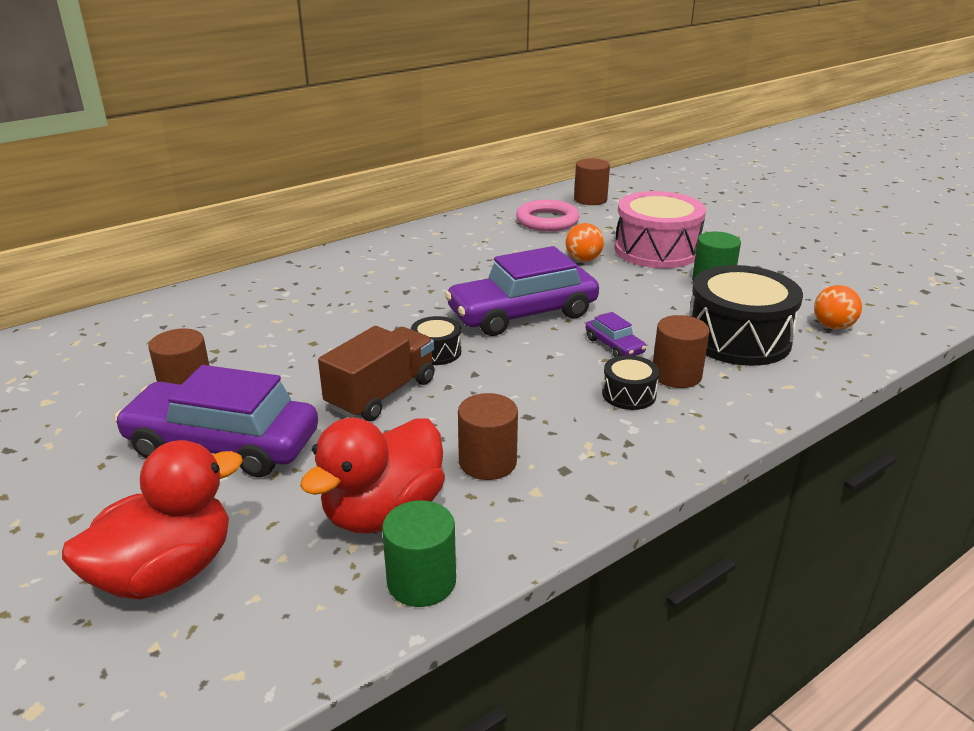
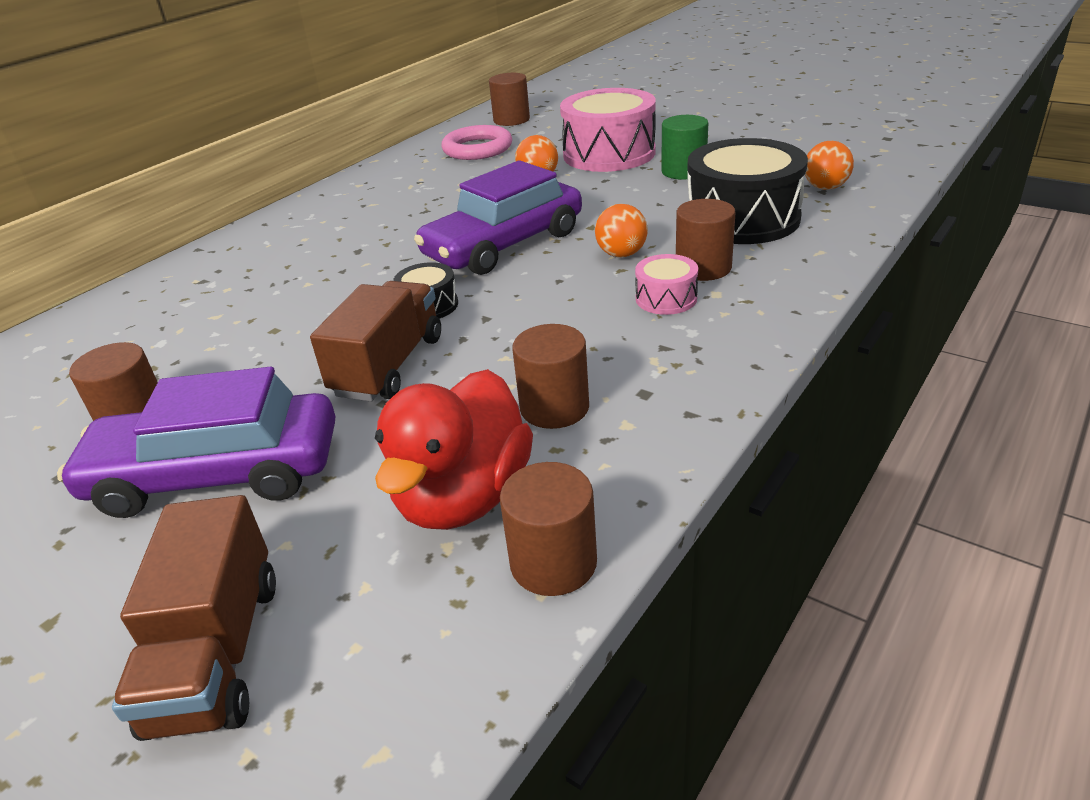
camera: 15 degrees left, 5 degrees up
(166, 572) = (217, 653): red duck -> brown truck
(421, 581) = (553, 562): green cylinder -> brown cylinder
(614, 346) = (621, 254): purple car -> orange ball
(629, 394) = (666, 298): black drum -> pink drum

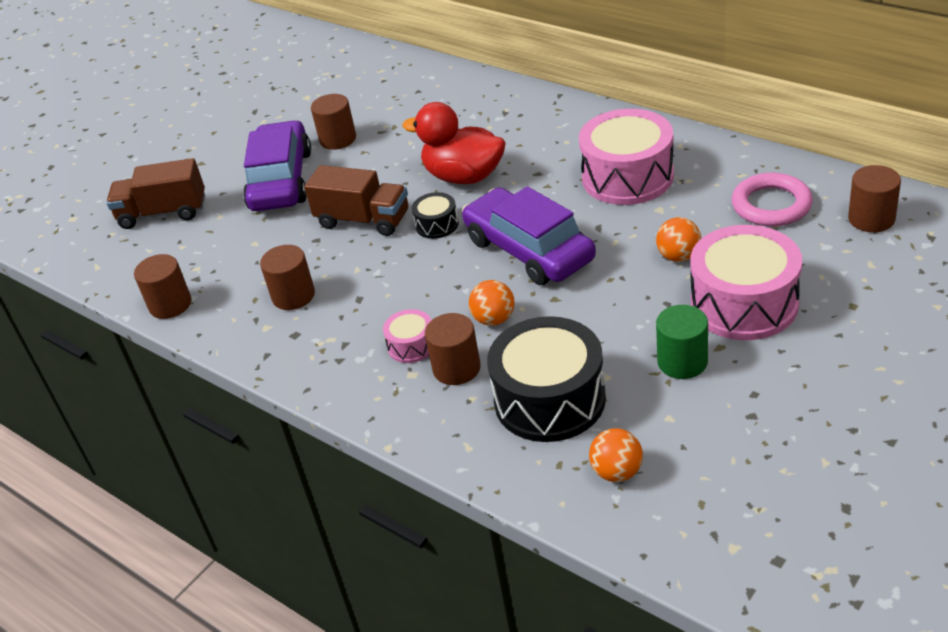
camera: 95 degrees right, 5 degrees up
(397, 204) = (627, 177): none -> pink drum
(463, 497) = (228, 269): red duck -> red duck (464, 176)

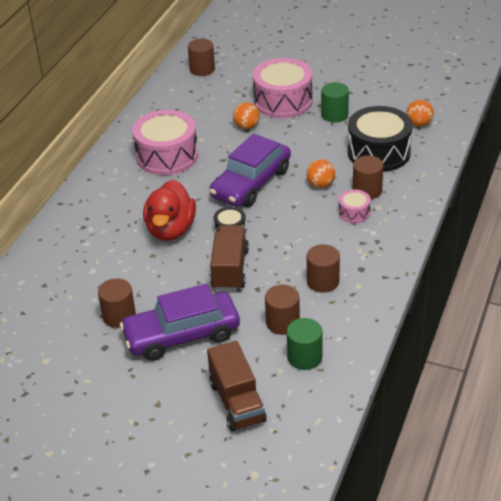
camera: 110 degrees left, 0 degrees up
(170, 304) = (351, 349): brown cylinder -> brown cylinder (282, 323)
(185, 266) = (304, 357): none -> green cylinder
(771, 205) = (193, 101): pink ring -> none

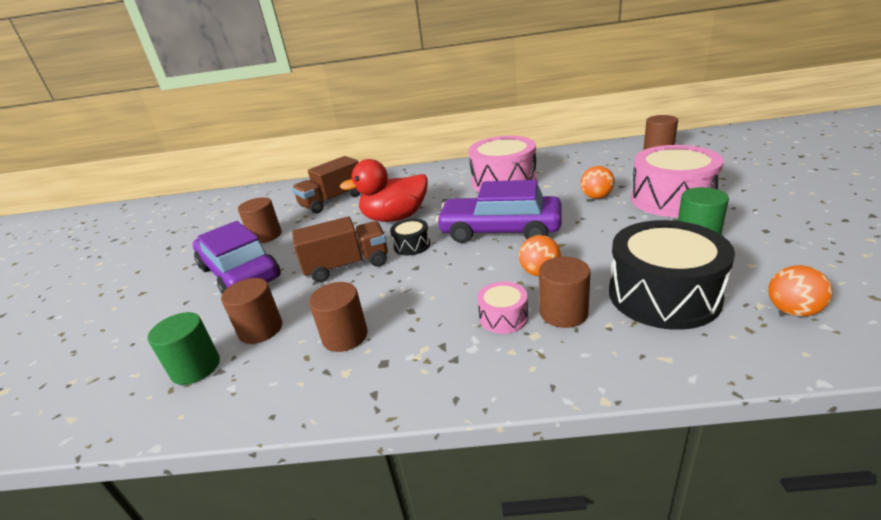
camera: 70 degrees right, 10 degrees down
(237, 402) = (128, 340): brown truck -> brown truck (332, 200)

